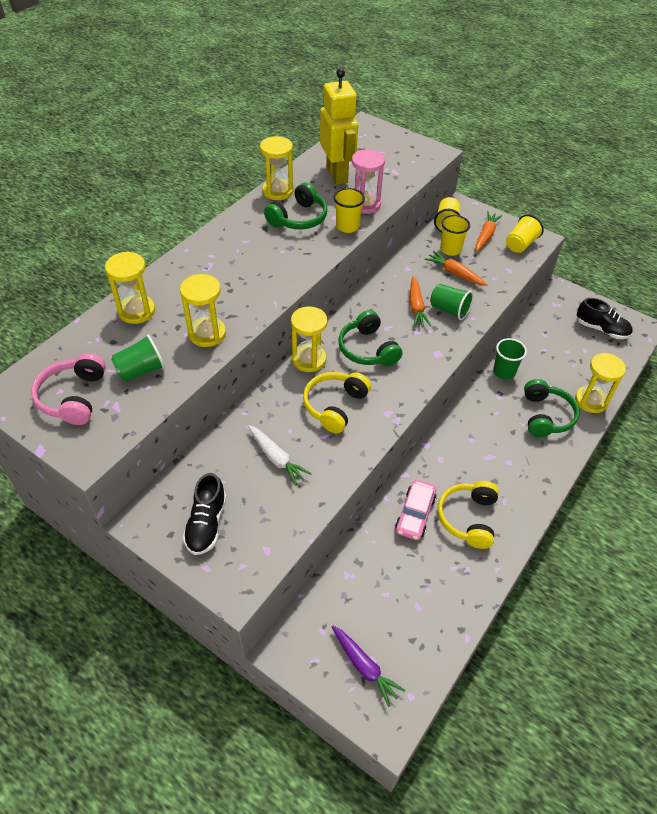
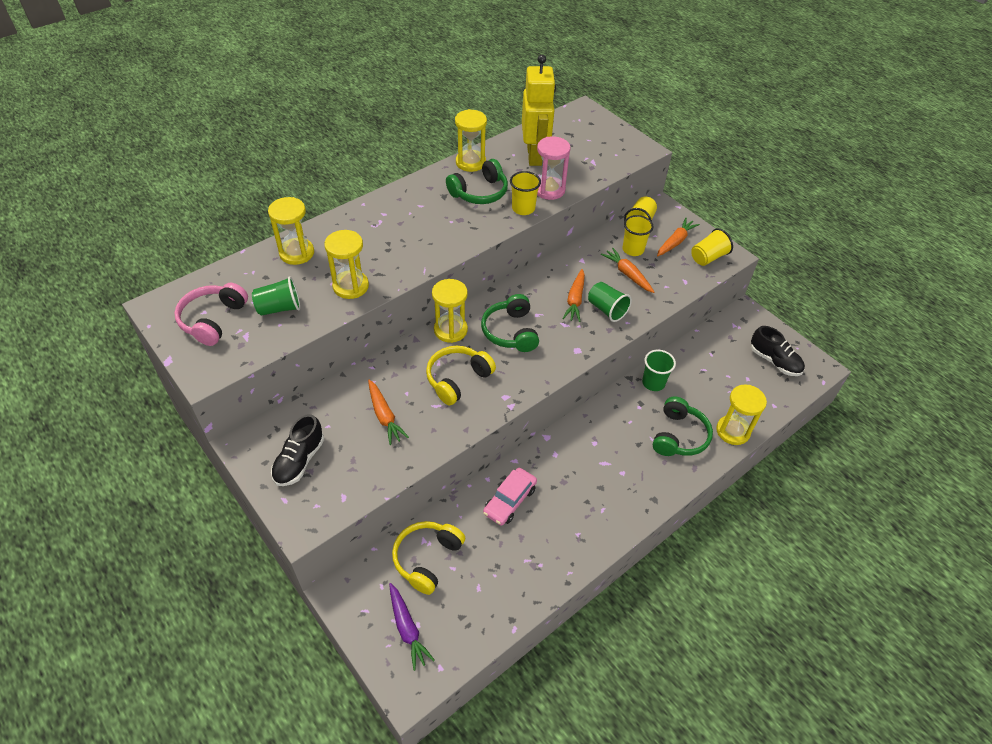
camera: 15 degrees right, 0 degrees up
(276, 458) = (384, 416): white carrot -> orange carrot
(468, 518) = (560, 517): yellow headphones -> yellow headphones (427, 559)

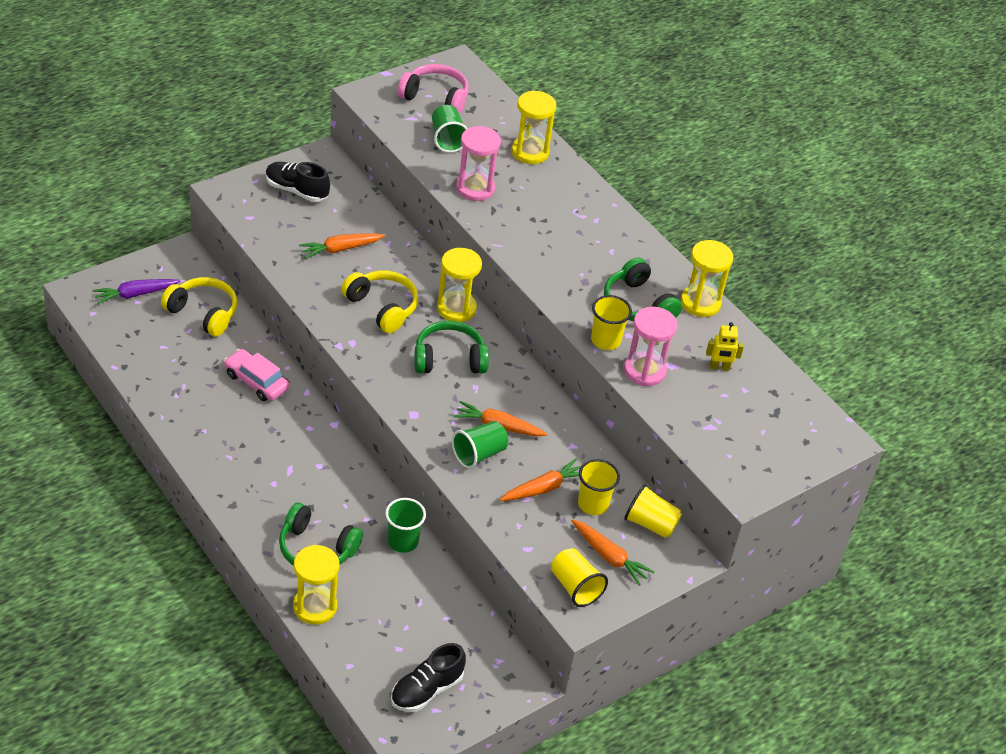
camera: 90 degrees right, 5 degrees down
(351, 286) = (475, 188): yellow hourglass -> pink hourglass
(535, 156) = (719, 367): yellow robot -> yellow robot, size x0.42

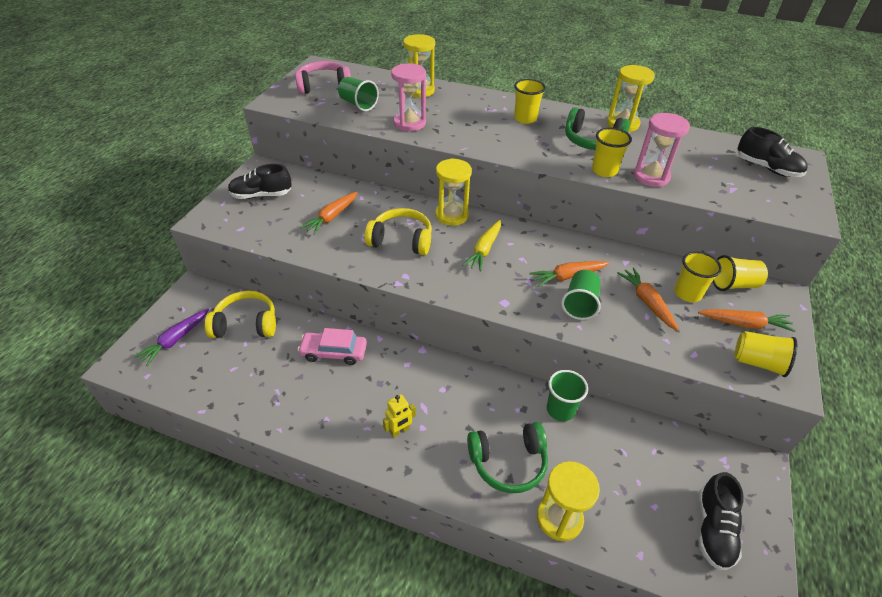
camera: 30 degrees left, 0 degrees up
(449, 359) = (484, 250): green headphones -> yellow carrot
(543, 488) = (647, 302): orange carrot -> orange carrot turned 45 degrees counterclockwise
(601, 243) = (525, 118): none -> yellow cup
(719, 367) = (685, 152): yellow robot -> yellow robot (399, 431)
(782, 429) = (766, 168): none -> black shoe

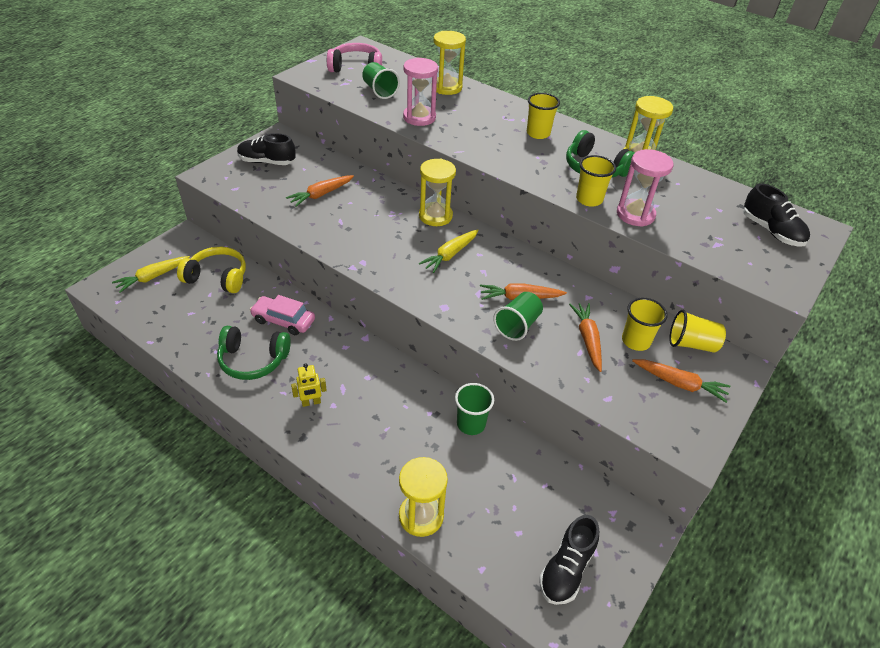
camera: 15 degrees right, 0 degrees up
(175, 340) = (153, 277): purple carrot -> yellow carrot
(401, 240) = (375, 229): yellow headphones -> none
(508, 462) = (397, 456): green headphones -> green headphones (253, 360)
(757, 362) = (671, 422): yellow cup -> none

